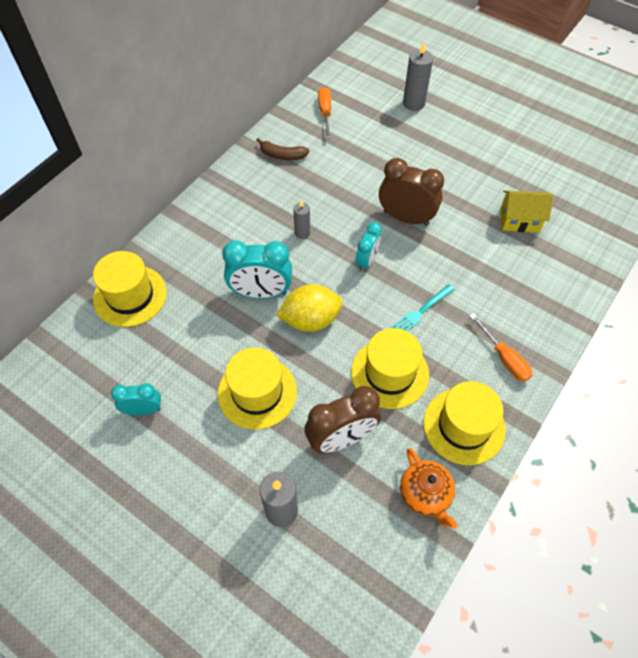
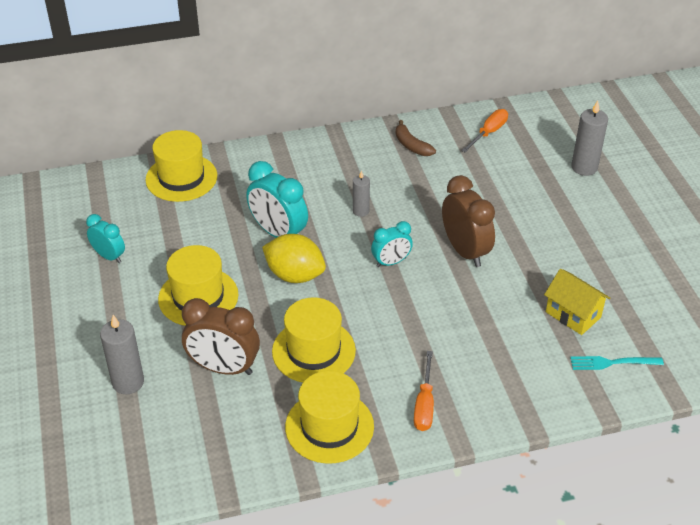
camera: 40 degrees right, 15 degrees down
(421, 311) = (393, 326): turquoise fork -> turquoise fork (612, 363)
(425, 495) = (242, 448): orange teapot -> none

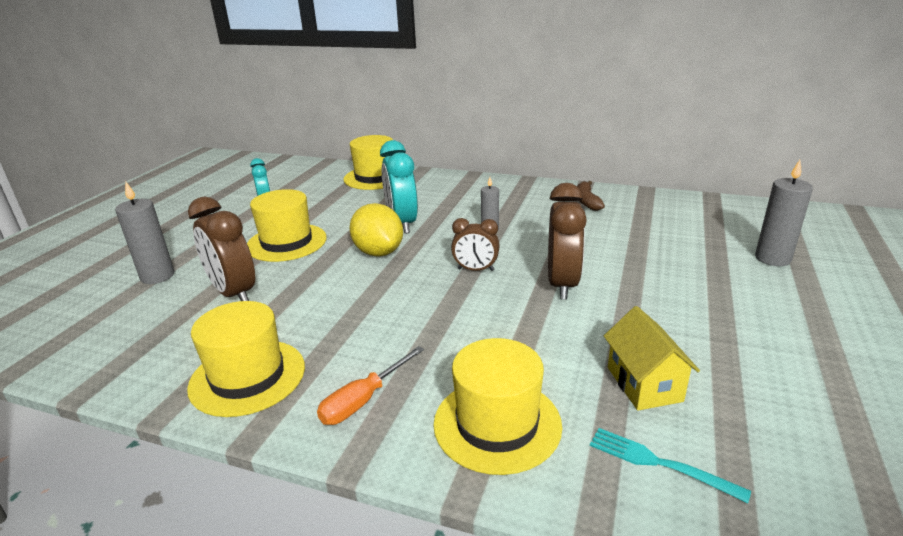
camera: 35 degrees right, 15 degrees down
(313, 351) = (320, 309): yellow hat -> yellow hat (497, 424)
(391, 262) = (475, 269): turquoise clock -> brown clock
(488, 133) = (676, 210): orange screwdriver -> none

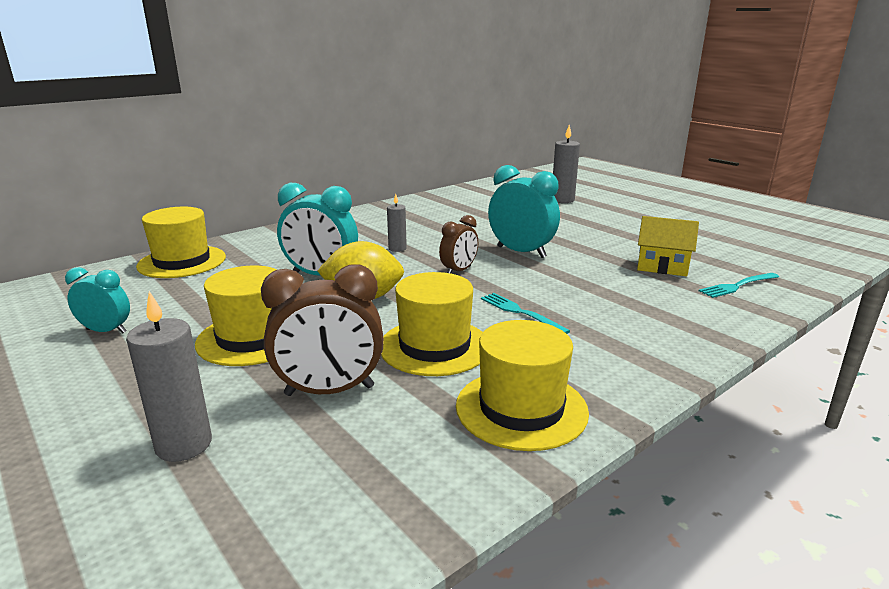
camera: 60 degrees left, 5 degrees down
(363, 400) = (609, 358): orange screwdriver -> none
(417, 326) = (520, 312): none -> turquoise fork
(497, 424) = (674, 317): yellow hat -> yellow hat (434, 346)
(562, 284) = (521, 252): brown clock -> turquoise clock
(587, 201) = (410, 211): brown banana -> none

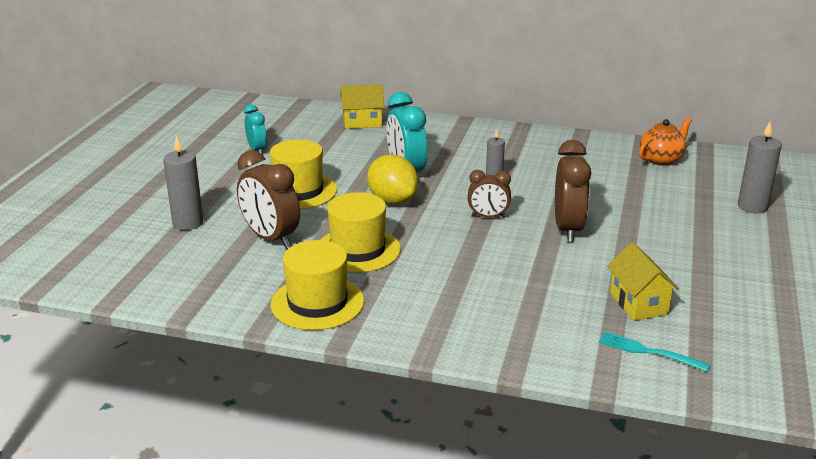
camera: 55 degrees right, 5 degrees up
(182, 262) = (362, 122): yellow hat -> yellow house
(462, 198) = (661, 159): none -> orange teapot
(520, 312) = (448, 263): turquoise fork -> none
(521, 252) = (568, 229): turquoise clock -> brown clock

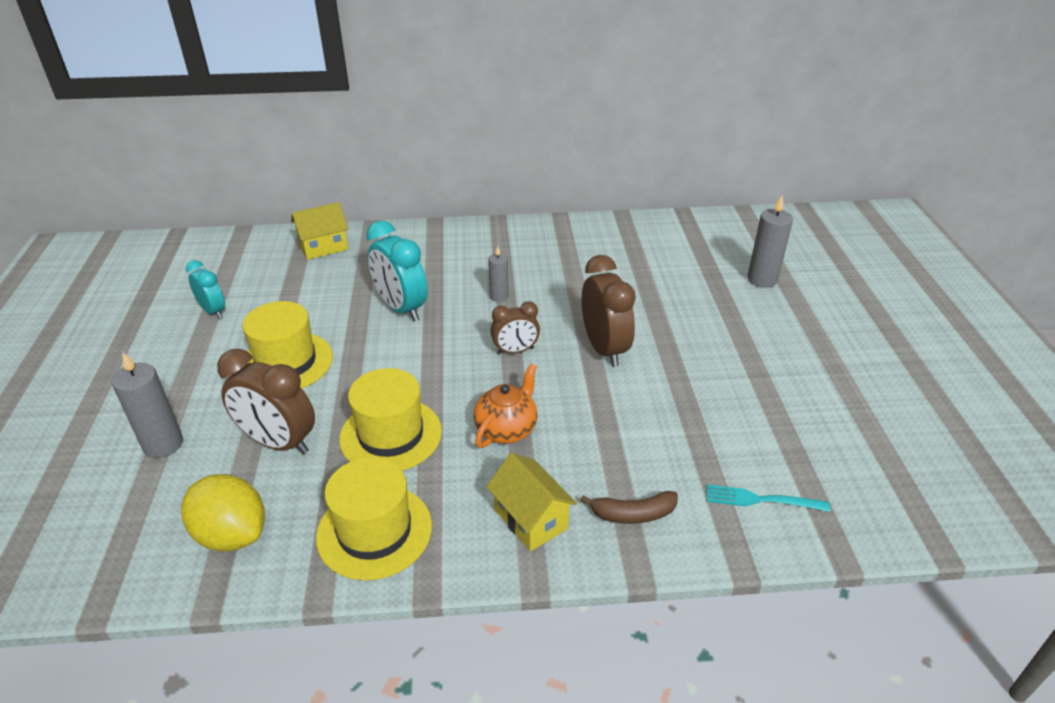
camera: 20 degrees left, 10 degrees up
(392, 201) = (402, 352): yellow lemon -> yellow lemon (232, 534)
(529, 337) = (633, 514): none -> brown banana
(638, 303) = (719, 434): yellow house -> yellow house (531, 519)
(661, 159) = (652, 237): orange teapot -> orange teapot (507, 429)

